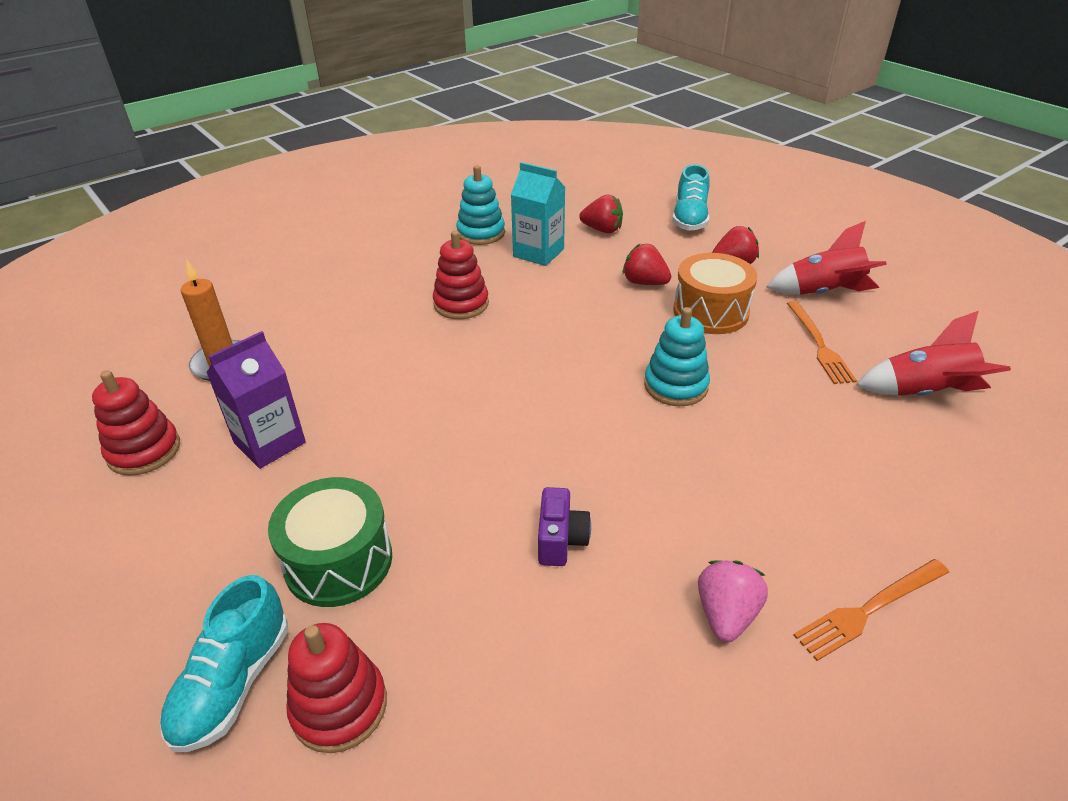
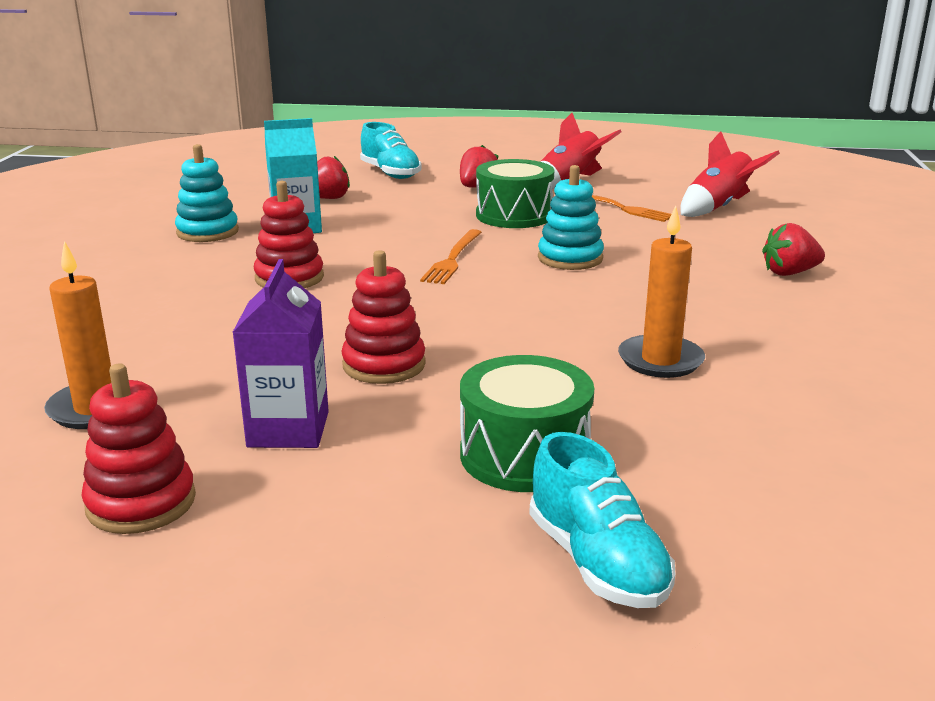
camera: 45 degrees left, 15 degrees down
(339, 706) = (702, 517): red stacking toy -> red stacking toy (384, 365)
(561, 540) = (660, 360): purple camera -> orange candle
(644, 282) = (430, 216): red strawberry -> red strawberry (789, 273)
(710, 312) = (514, 215): orange drum -> green drum
(726, 614) = (819, 341): pink strawberry -> none
(869, 609) = (875, 303): orange fork -> orange fork (453, 259)

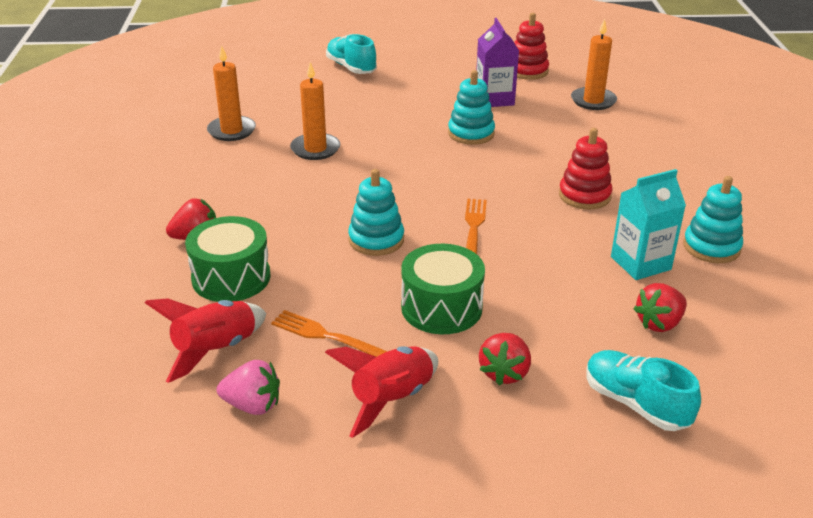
camera: 170 degrees right, 10 degrees up
(384, 365) = (471, 133): red stacking toy -> turquoise stacking toy
(524, 455) = (383, 97): green drum -> green drum (231, 277)
(675, 186) = (252, 405): none -> pink strawberry
(830, 404) = (231, 131): none -> orange candle

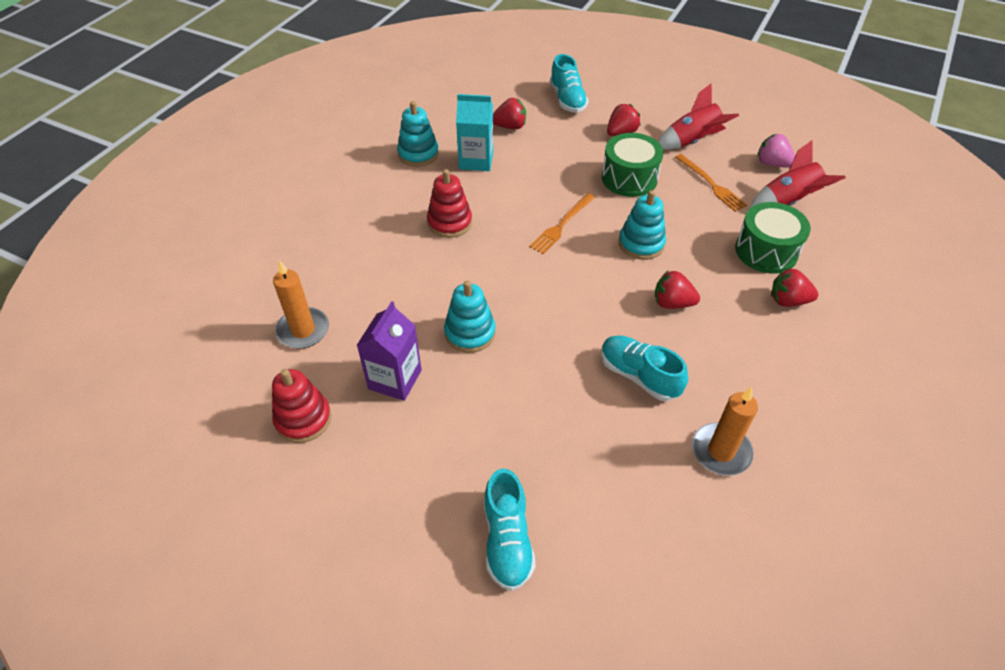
camera: 150 degrees left, 15 degrees up
(314, 201) = (672, 303): none -> red strawberry
(315, 149) = (639, 376): orange candle -> turquoise shoe

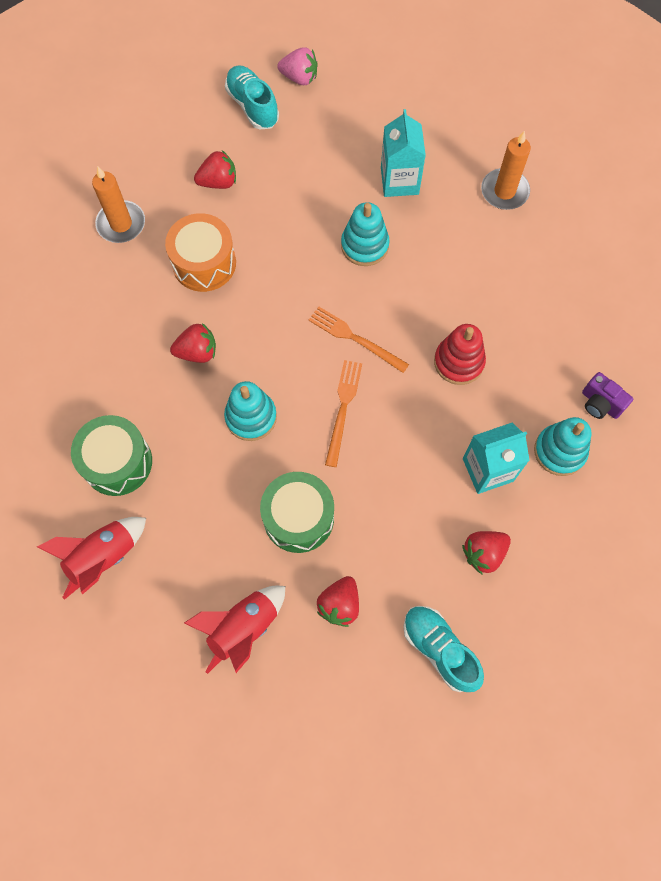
camera: 155 degrees right, 20 degrees up
(303, 419) = (445, 125): red stacking toy -> none
(366, 167) = (600, 403): none -> purple camera
(395, 379) = (399, 181): purple carton -> turquoise carton
(639, 376) = (204, 263): turquoise shoe -> orange drum
(711, 184) = (200, 550): orange fork -> orange fork (355, 338)
(772, 163) = (132, 626): pink strawberry -> pink strawberry (299, 78)
(788, 301) = (86, 401): red strawberry -> red strawberry (218, 182)

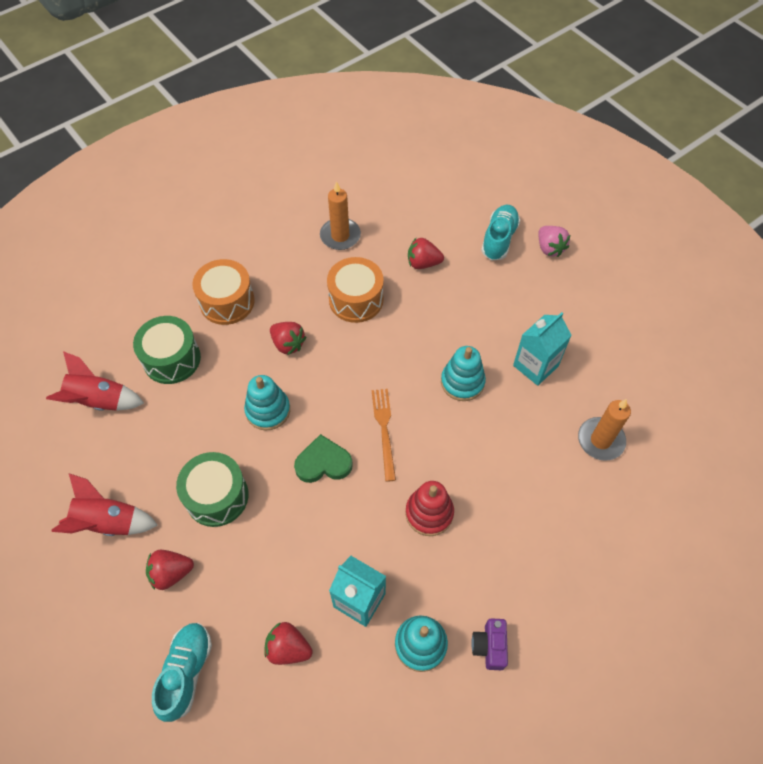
camera: 50 degrees right, 10 degrees down
(99, 371) = (227, 302): none -> orange drum
(218, 182) = (423, 263): red strawberry -> red strawberry turned 150 degrees clockwise
(343, 408) = (323, 463): orange fork -> green heart

